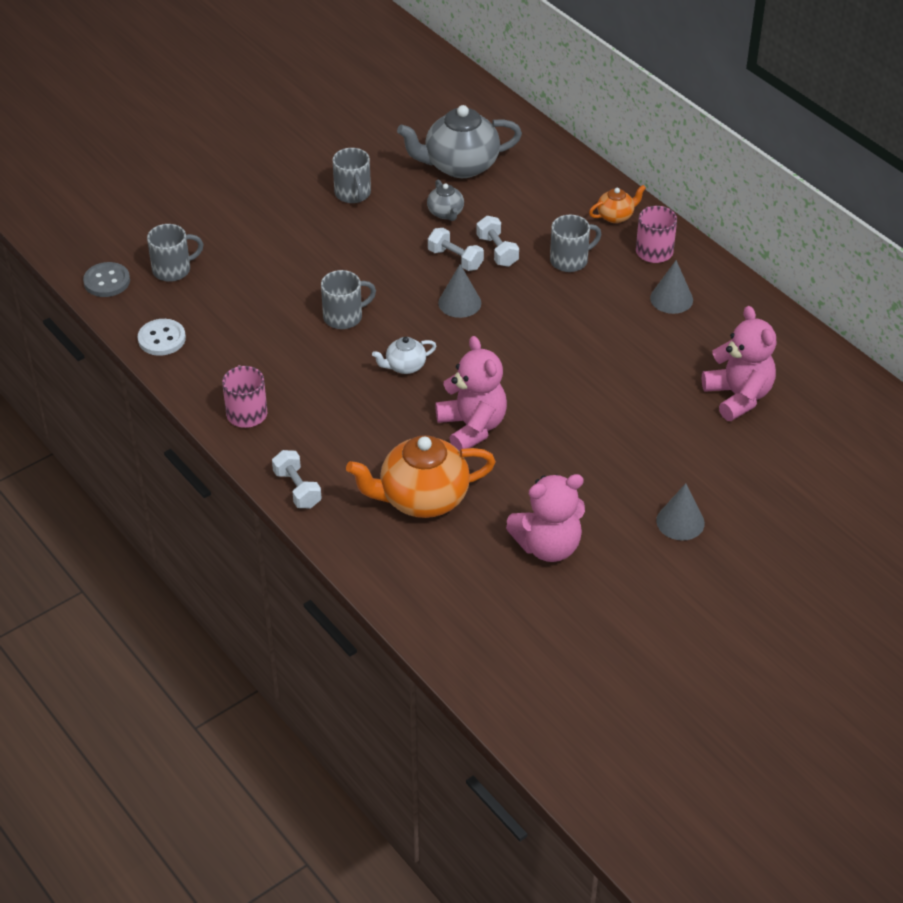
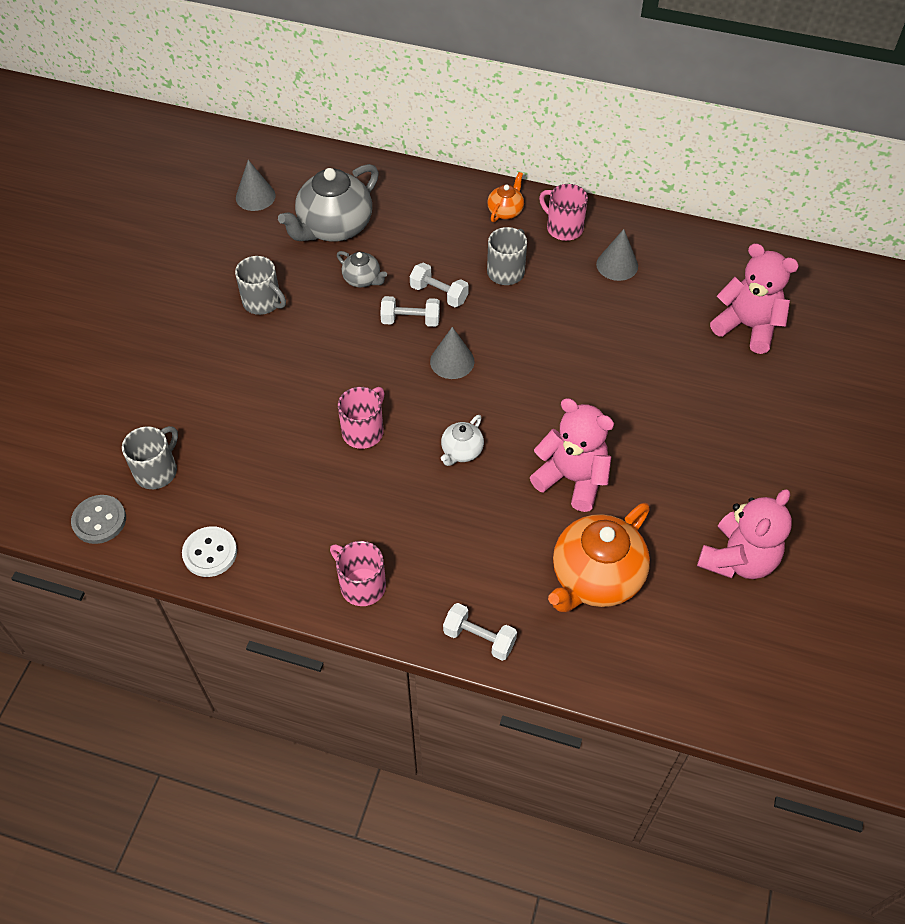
camera: 35 degrees left, 10 degrees up
(344, 317) = (364, 431): grey mug -> pink mug
(680, 522) = (812, 469): grey cone -> grey cone (255, 196)

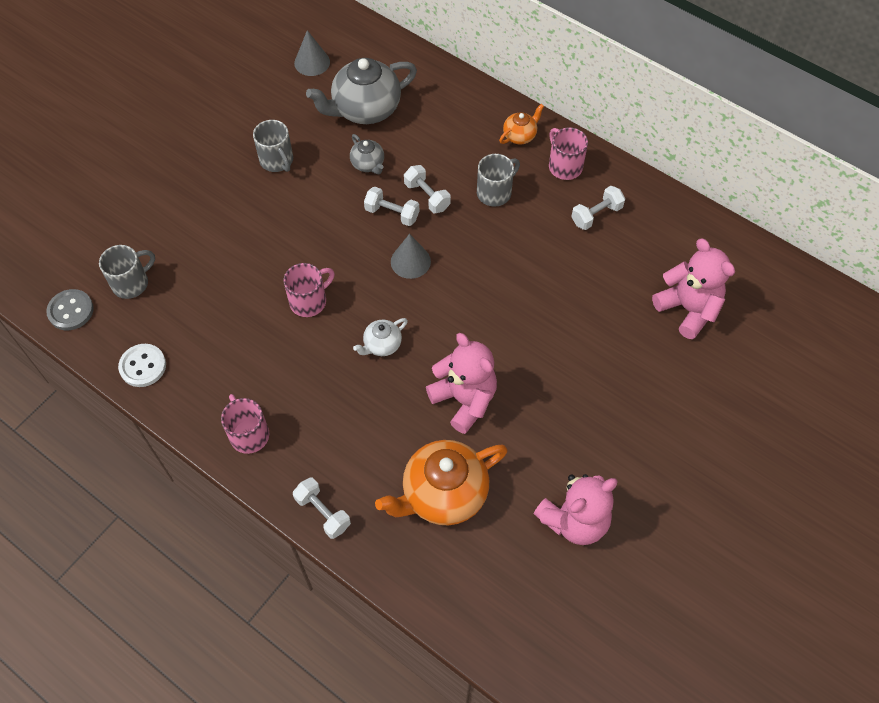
camera: 20 degrees right, 5 degrees up
(617, 265) = (596, 215): grey cone -> white dumbbell

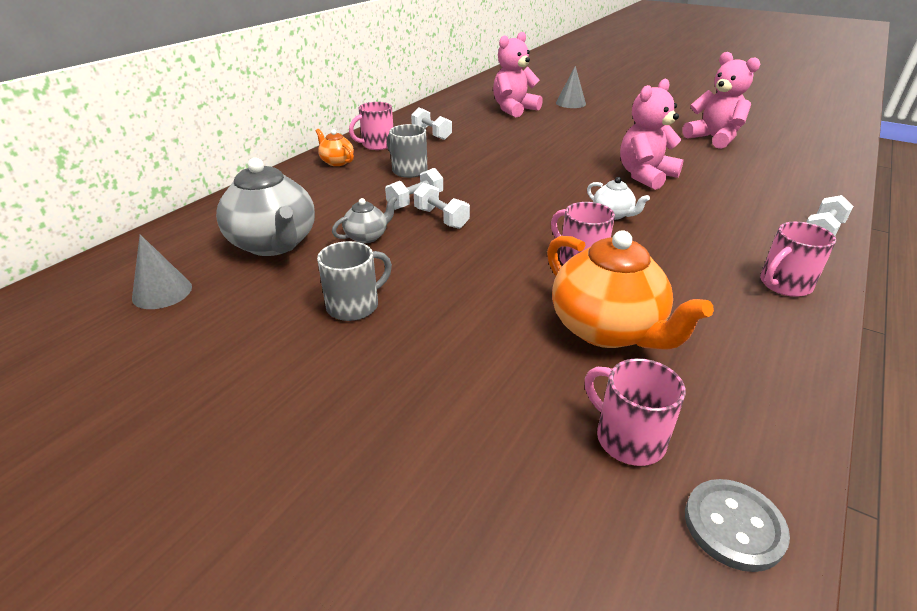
camera: 95 degrees left, 25 degrees down
(131, 283) = (628, 438): grey mug -> pink mug
(143, 366) = (770, 394): white button -> none
(392, 213) = (441, 218): white dumbbell -> white dumbbell turned 60 degrees counterclockwise
(410, 261) = (503, 205): grey cone -> grey cone (570, 103)
(443, 494) = (742, 181): orange teapot -> orange teapot (607, 329)

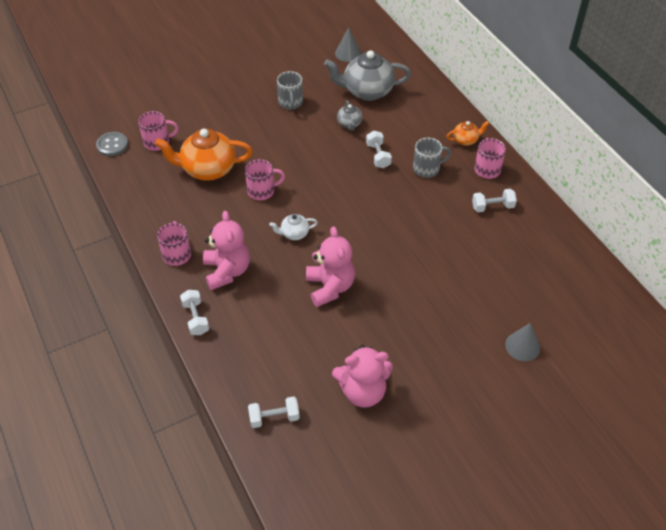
camera: 120 degrees right, 15 degrees up
(441, 218) = (348, 158): white dumbbell -> white dumbbell (274, 418)
(514, 109) = (527, 290): pink teddy bear -> pink teddy bear (227, 271)

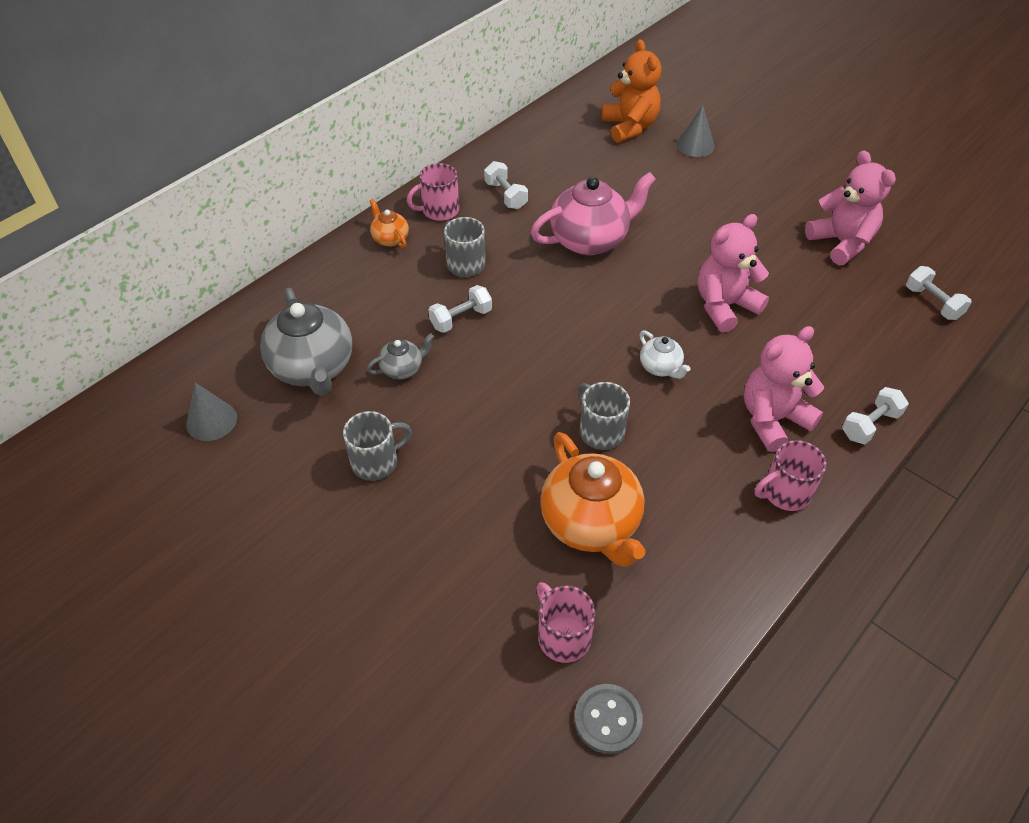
camera: 110 degrees left, 0 degrees up
(262, 191) = (600, 431): pink mug -> grey mug
(426, 238) = (590, 240): none -> pink teapot
(561, 309) = (629, 127): none -> orange teddy bear

